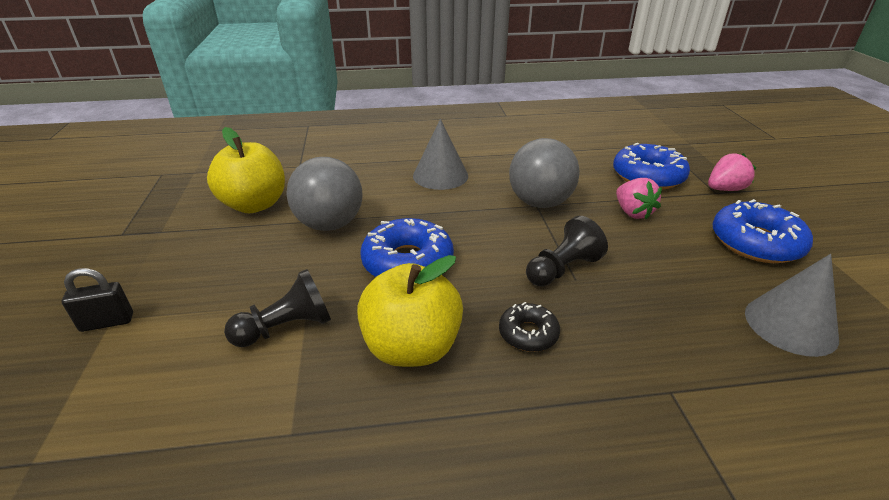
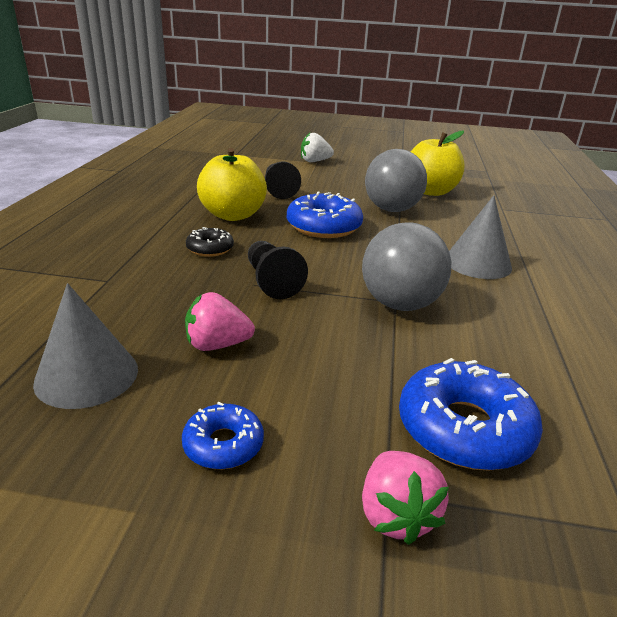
camera: 105 degrees right, 5 degrees down
(107, 322) = (314, 161): black padlock -> white strawberry
(632, 212) = (353, 363): pink strawberry -> pink strawberry (217, 345)
(756, 243) = (223, 444): blue donut -> blue donut, size x0.56

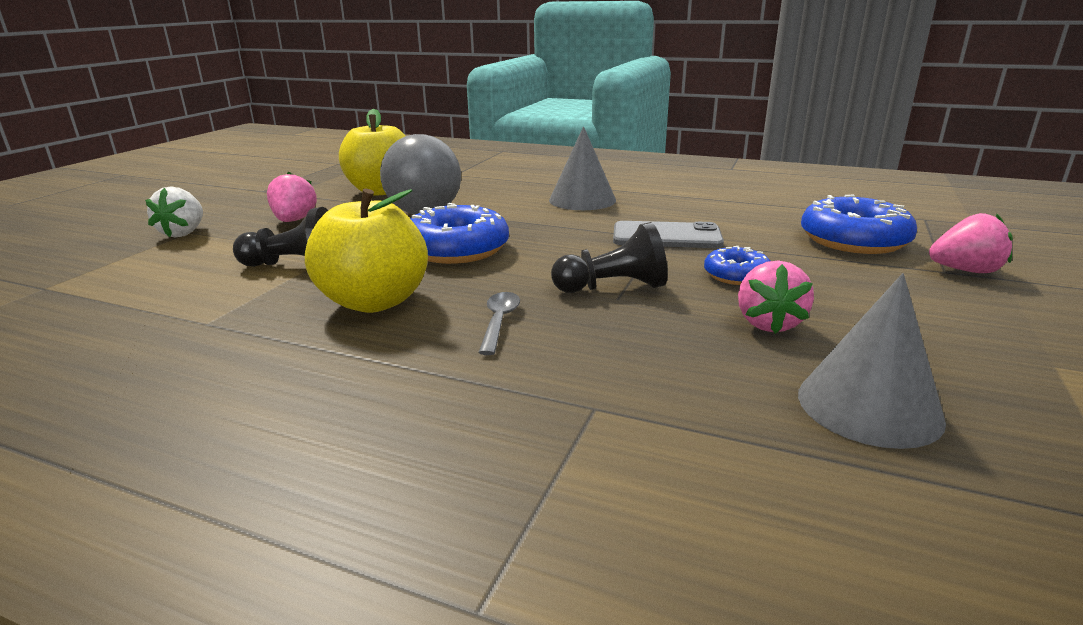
camera: 75 degrees left, 5 degrees down
(210, 249) = (499, 322): black donut -> grey spoon
(223, 444) = (937, 325): blue donut -> blue donut (736, 275)
(350, 179) = (294, 221): none -> pink strawberry
(400, 304) = (666, 236): grey ball -> grey phone

